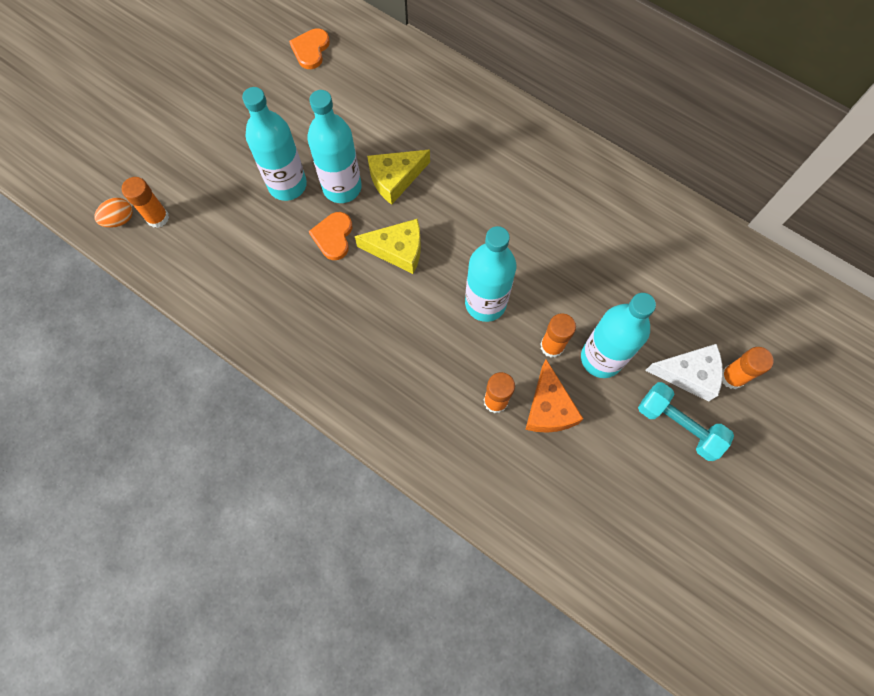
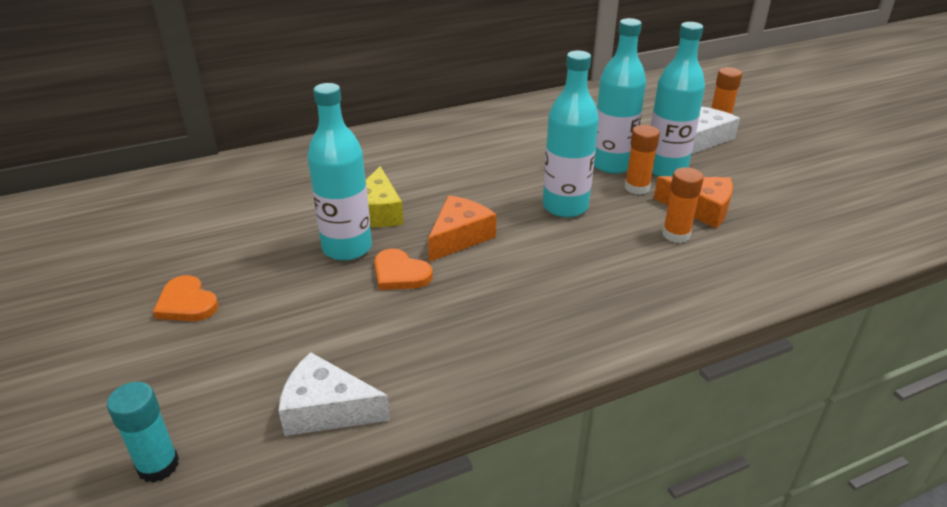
camera: 60 degrees left, 35 degrees down
(120, 219) = (158, 465): orange egg -> turquoise glue stick
(157, 217) = (205, 419): orange glue stick -> none
(194, 271) = (326, 409): none -> white cheese
(287, 185) = (298, 285): turquoise bottle -> turquoise bottle (612, 164)
(311, 50) = (157, 213): orange heart -> orange heart (187, 303)
(398, 250) = (459, 237): yellow cheese -> orange cheese
(678, 425) = (750, 156): turquoise dumbbell -> none

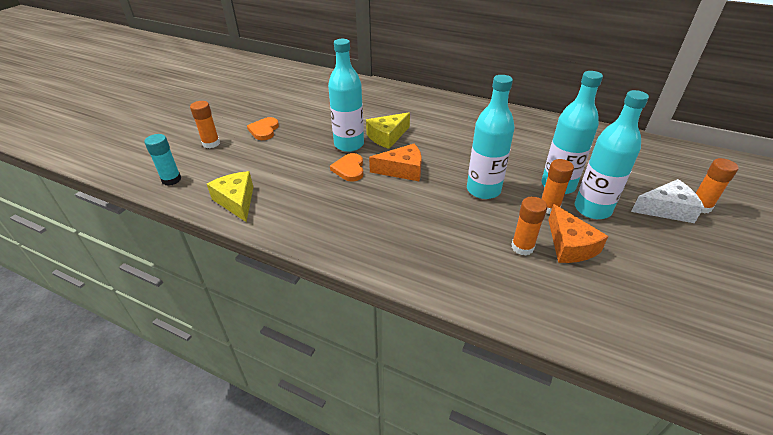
camera: 50 degrees right, 5 degrees up
(127, 374) = (211, 143): none -> orange glue stick
(326, 409) = (236, 201): white cheese -> yellow cheese

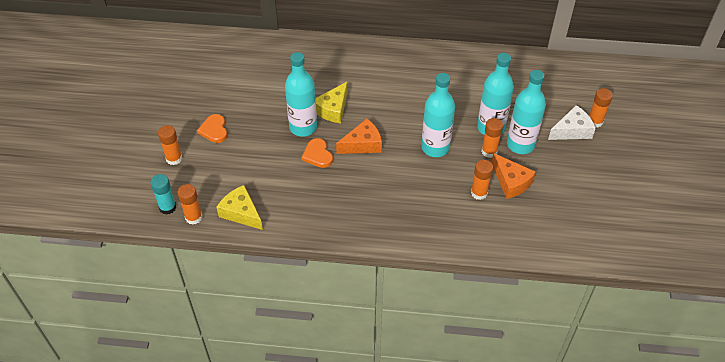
camera: 20 degrees left, 10 degrees up
(188, 194) = (194, 217): none -> orange glue stick

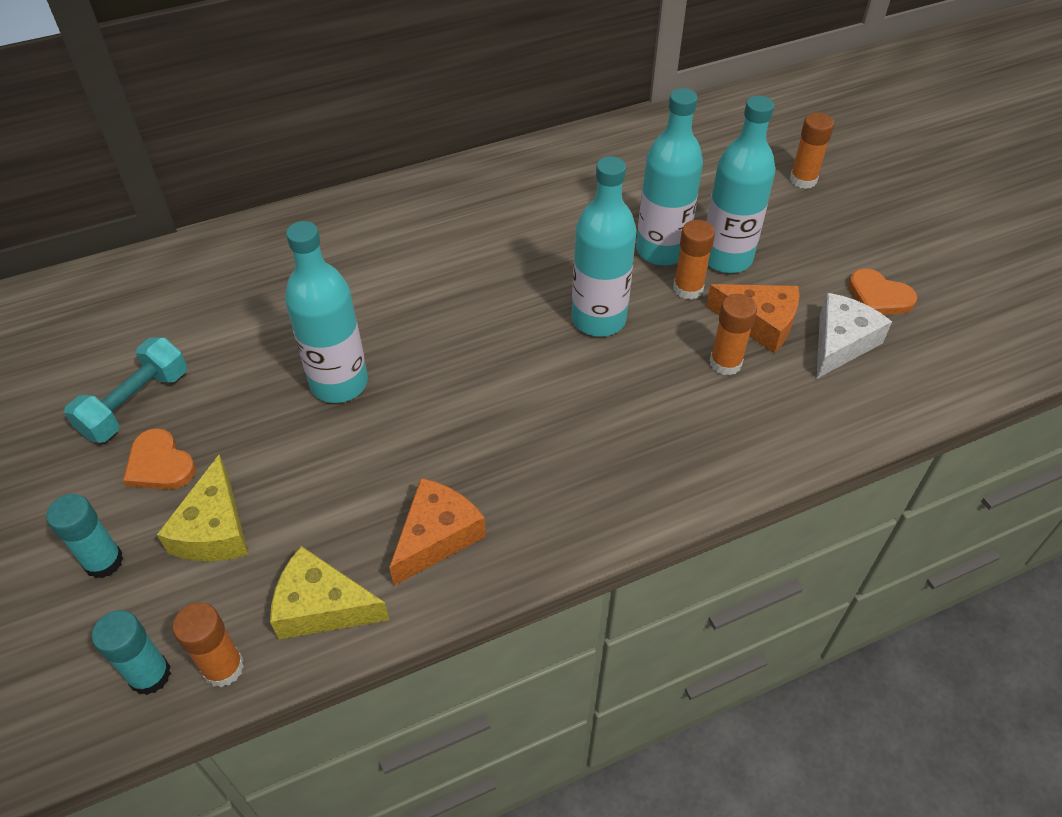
camera: 30 degrees left, 0 degrees up
(174, 158) = (103, 561): orange glue stick -> turquoise glue stick
(219, 101) = (135, 404): none -> turquoise dumbbell
(317, 155) = (401, 421): orange heart -> orange heart (878, 296)
(333, 109) = (373, 328): yellow cheese -> yellow cheese (214, 529)
(363, 144) = (470, 366): orange cheese -> orange cheese (436, 536)
(572, 130) = (782, 206): white cheese -> white cheese (840, 343)

